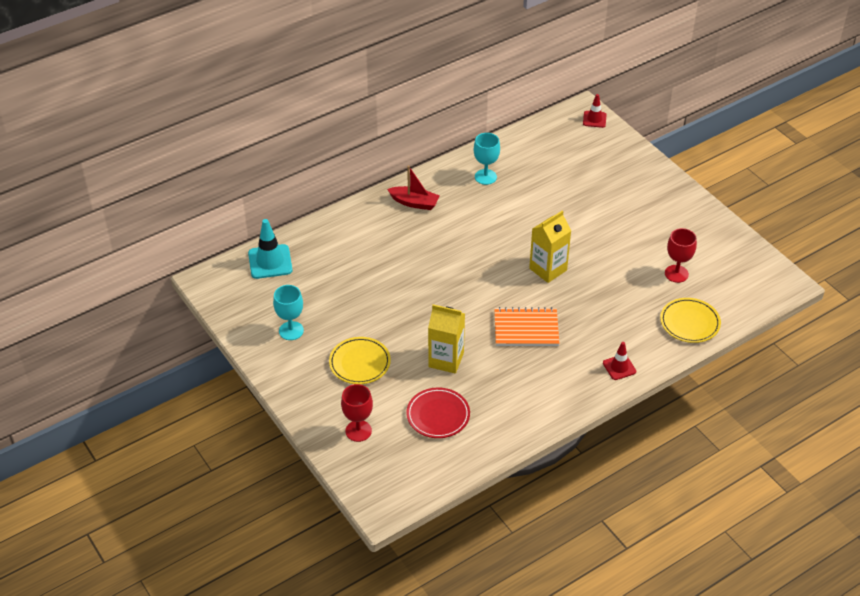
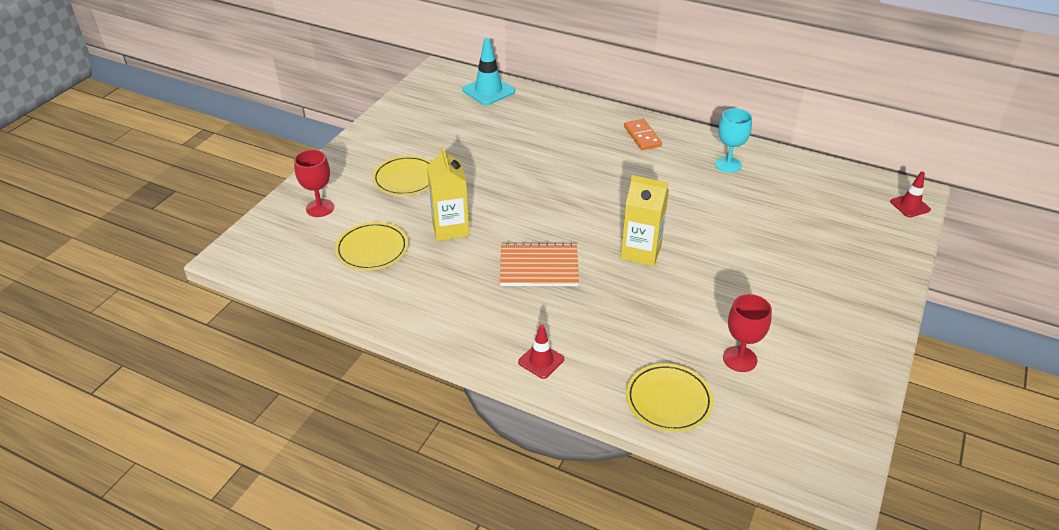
camera: 60 degrees right, 5 degrees down
(291, 331) = (416, 129): turquoise goblet -> none
(414, 203) = (642, 136): red boat -> orange domino
(438, 415) = (372, 249): red plate -> yellow plate
(526, 329) = (539, 267): orange notebook -> orange notebook turned 60 degrees counterclockwise

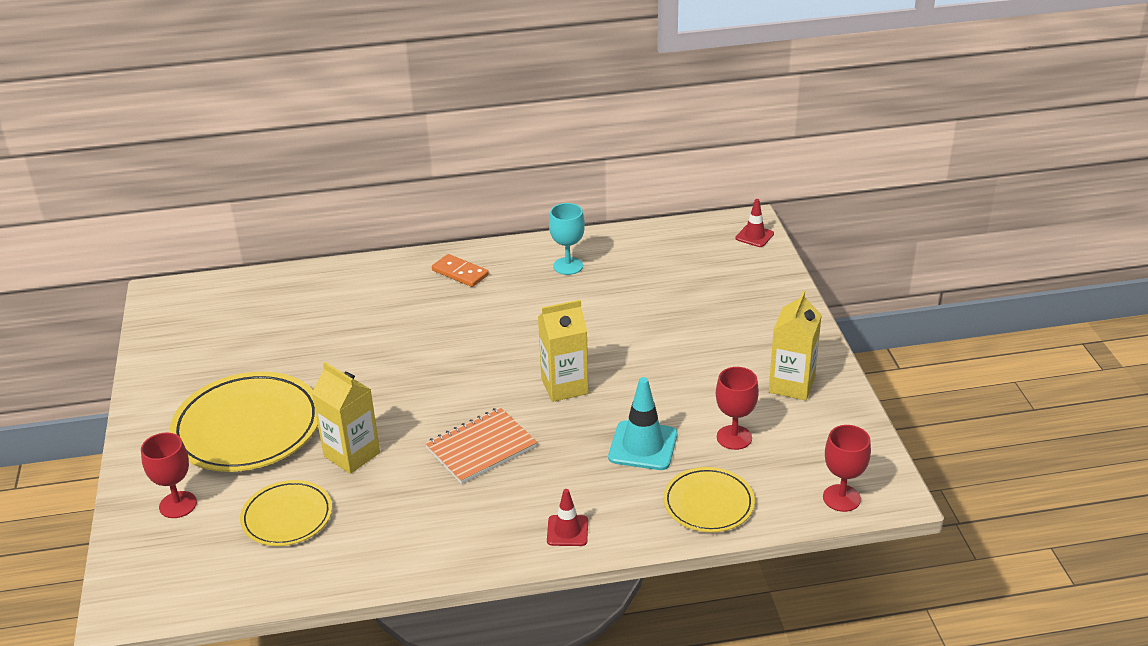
camera: 35 degrees left, 5 degrees down
(406, 179) = (247, 428): yellow plate -> yellow plate, size x1.76
(488, 91) = (245, 292): turquoise traffic cone -> turquoise traffic cone (643, 446)
(788, 460) = (841, 498): none -> red goblet
(831, 341) = (791, 385): none -> yellow carton

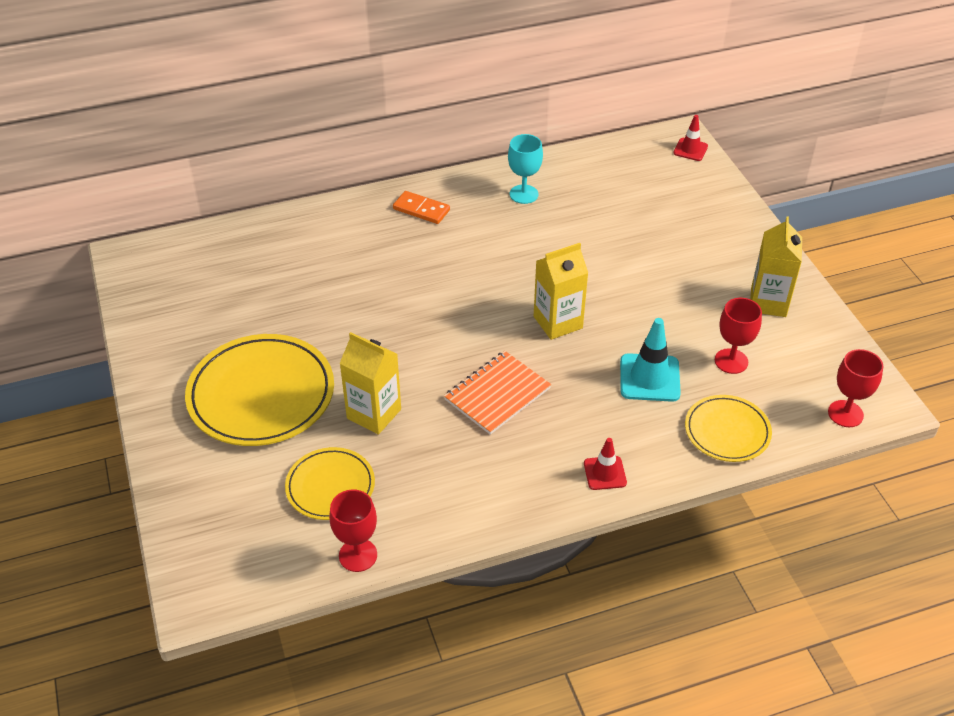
camera: 10 degrees left, 10 degrees up
(178, 505) = (217, 485): red goblet -> red goblet (358, 555)

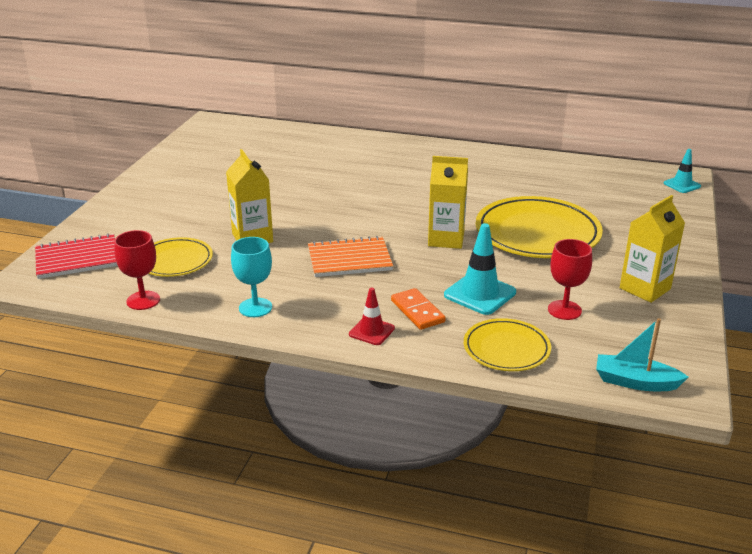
camera: 35 degrees right, 15 degrees down
(221, 540) = (77, 259): none -> red notebook
(261, 395) = (197, 204): yellow plate -> yellow plate (537, 233)
(421, 209) = (422, 155): orange domino -> orange domino (417, 311)
(523, 194) = (508, 169): turquoise goblet -> turquoise goblet (255, 307)
(690, 149) = (682, 185): red traffic cone -> turquoise traffic cone
(845, 414) = (635, 382): red goblet -> turquoise boat

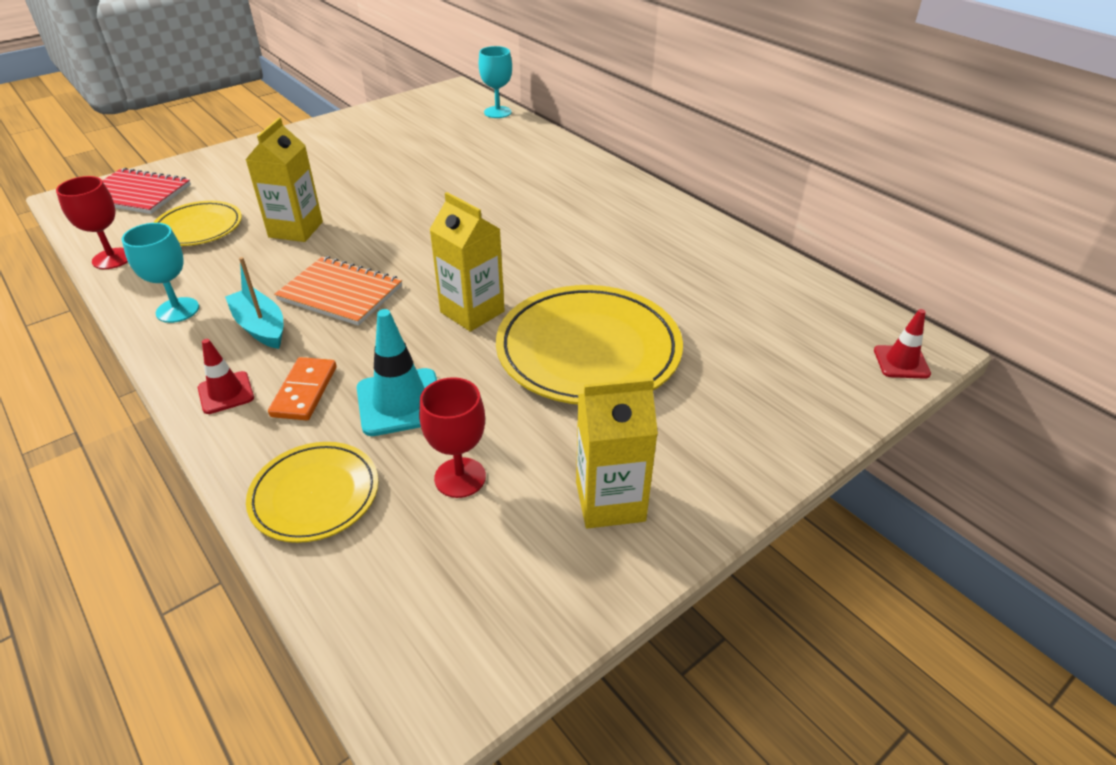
camera: 35 degrees right, 10 degrees up
(270, 127) = (497, 112): none -> turquoise goblet
(635, 382) = (382, 643): turquoise boat -> turquoise boat (260, 327)
(682, 185) = (901, 362): turquoise traffic cone -> red traffic cone

